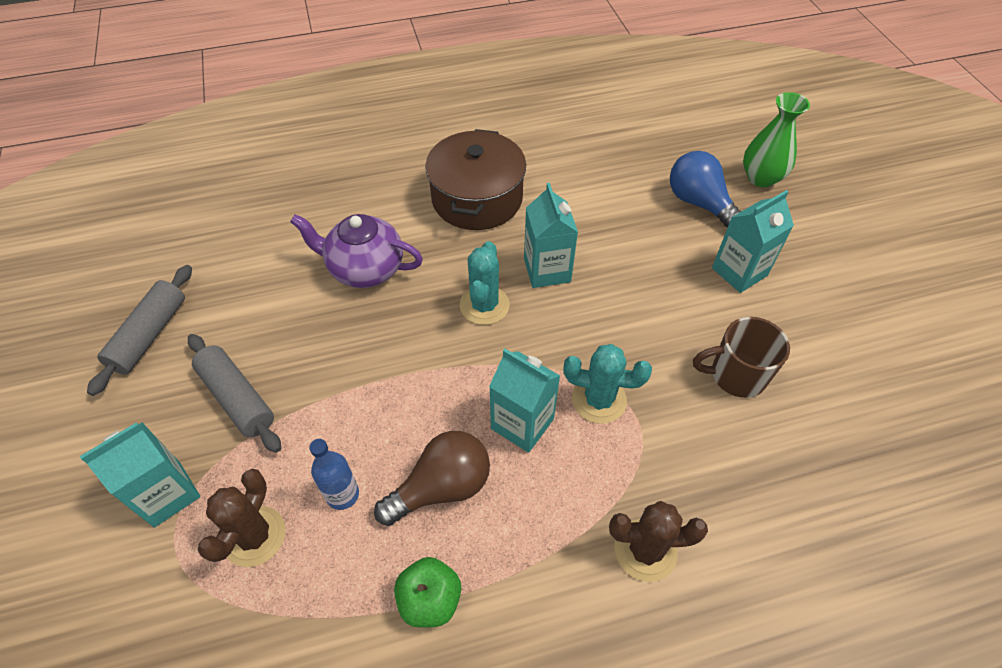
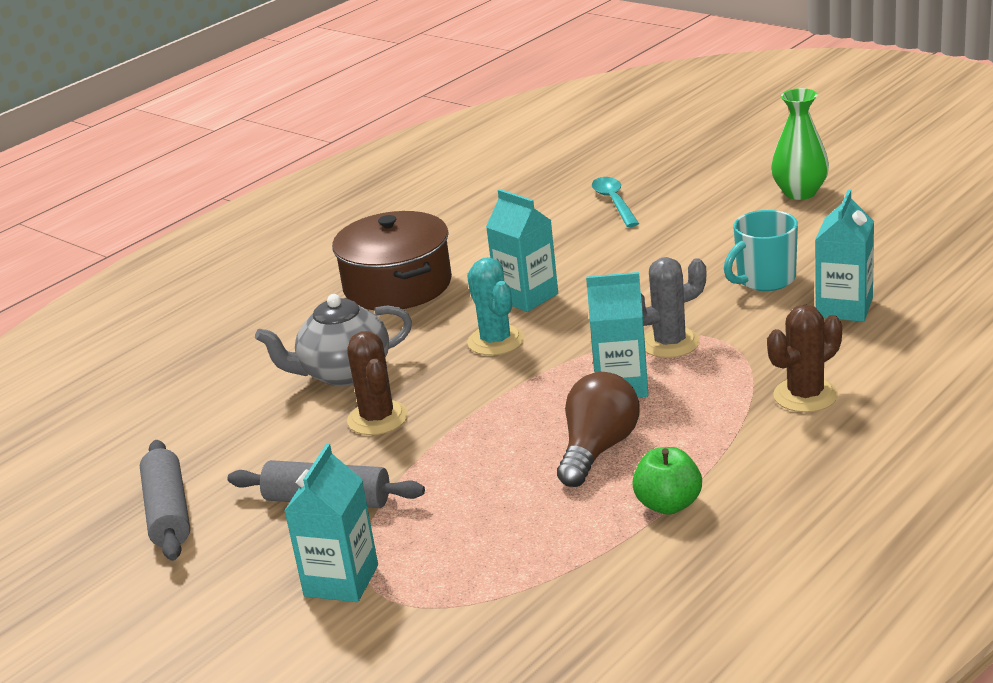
camera: 30 degrees left, 25 degrees down
(254, 536) = (464, 556): brown cactus -> brown cactus (377, 418)
(342, 494) = (514, 496): blue bottle -> none
(365, 269) = (344, 373): purple teapot -> grey teapot
(599, 400) = (670, 343): turquoise cactus -> grey cactus
(699, 203) = (614, 202): blue light bulb -> turquoise spoon
(736, 375) = (764, 279): brown mug -> turquoise mug
(739, 272) = (698, 225): turquoise carton -> turquoise carton (844, 308)
(761, 178) = (650, 166): green vase -> green vase (800, 193)

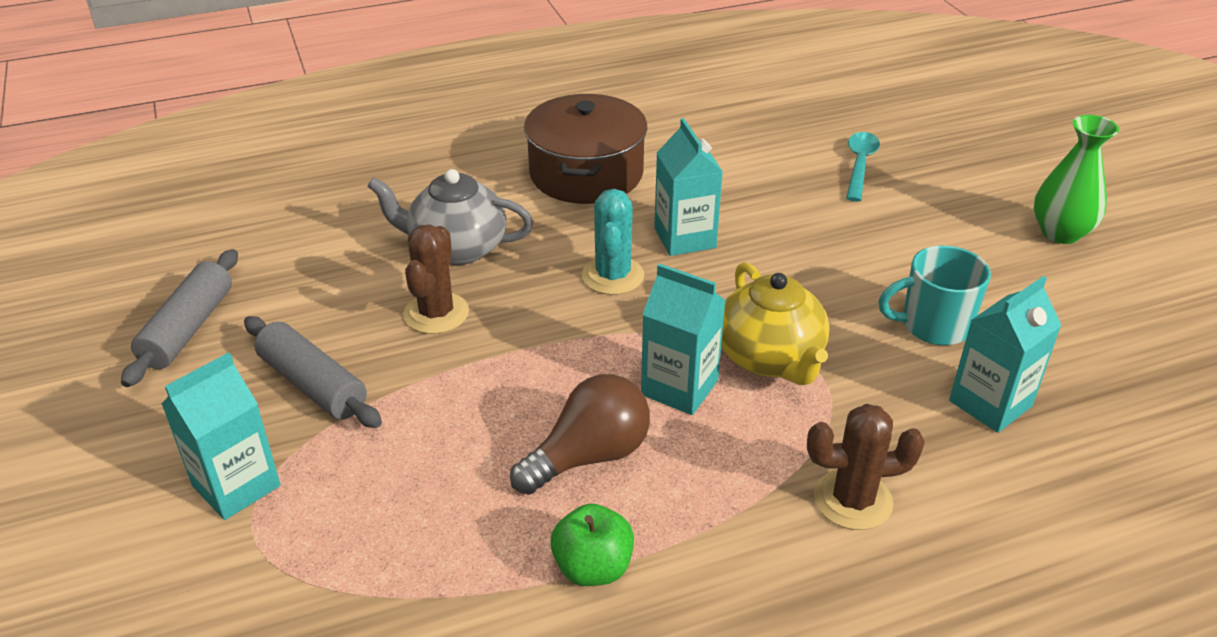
camera: 25 degrees right, 10 degrees up
(670, 343) = (770, 359): grey cactus -> yellow teapot

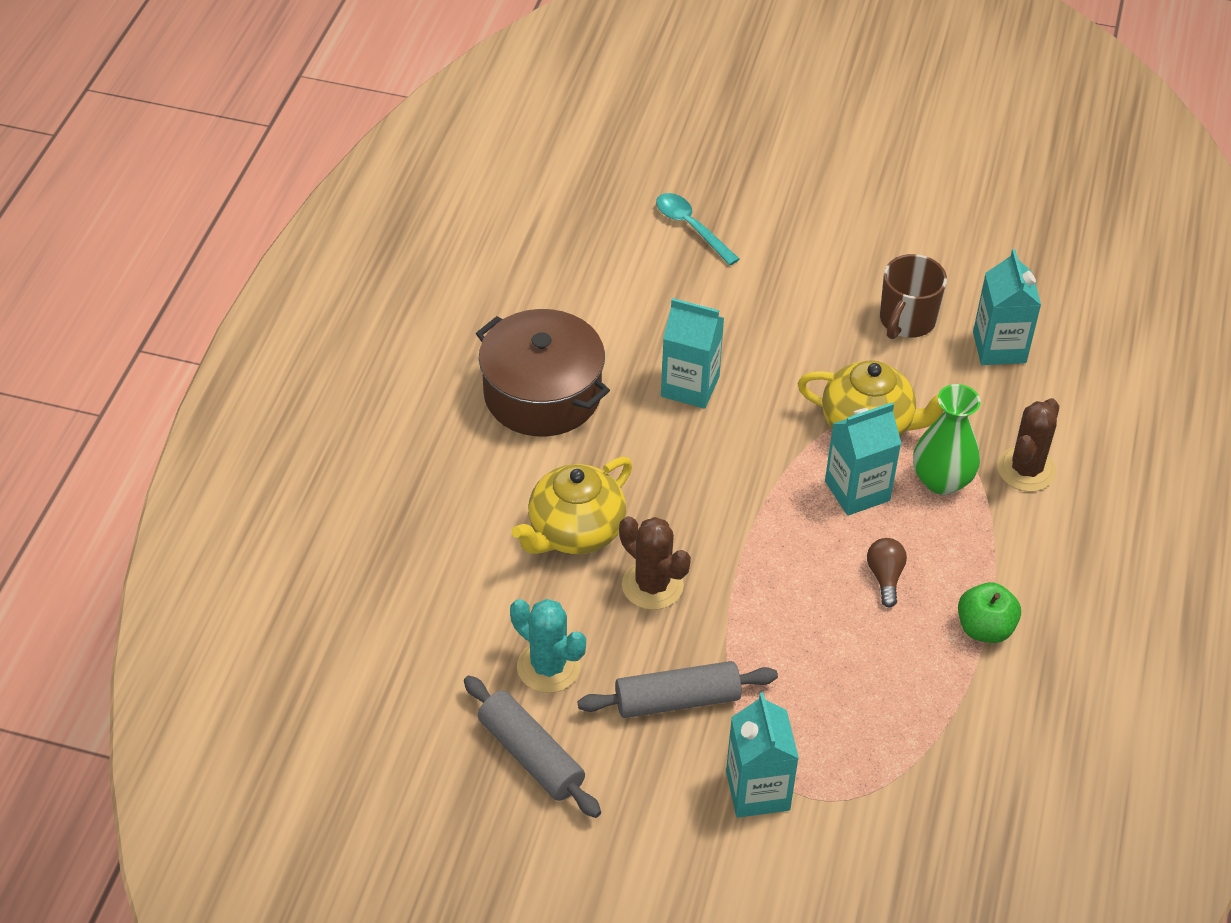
camera: 55 degrees left, 10 degrees up
(456, 248) = (574, 532): grey teapot -> yellow teapot
(589, 456) = (885, 577): brown light bulb -> brown light bulb, size x0.57
(613, 276) = (699, 455): turquoise cactus -> turquoise cactus (548, 667)
(933, 325) = (906, 321): turquoise mug -> brown mug
(1060, 233) = (870, 186): green vase -> green vase (941, 480)

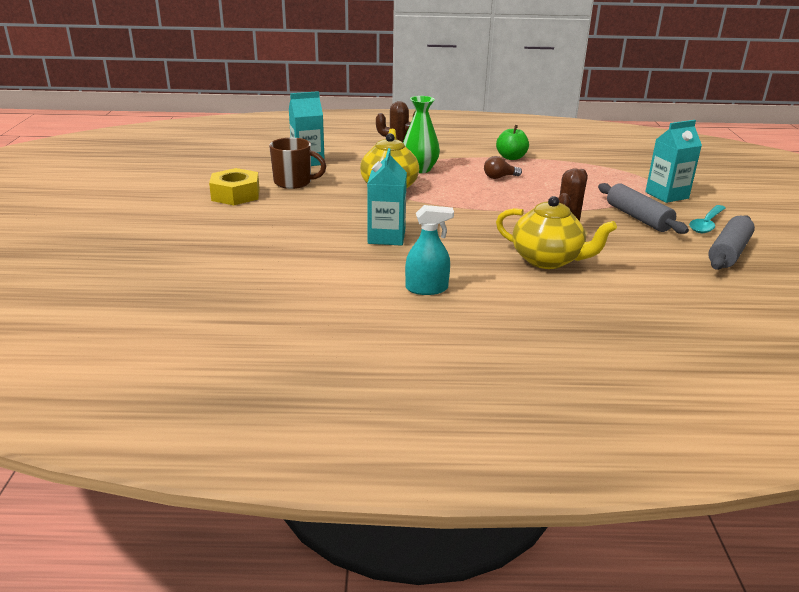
camera: 105 degrees left, 20 degrees down
(542, 394) = (426, 288): brown pot -> turquoise spray bottle
(548, 667) = (662, 255): turquoise cactus -> none
(691, 227) = (213, 252): turquoise spoon -> turquoise spoon (706, 224)
(857, 491) = (443, 186): turquoise carton -> none
(869, 257) = (235, 195): none -> yellow nut

